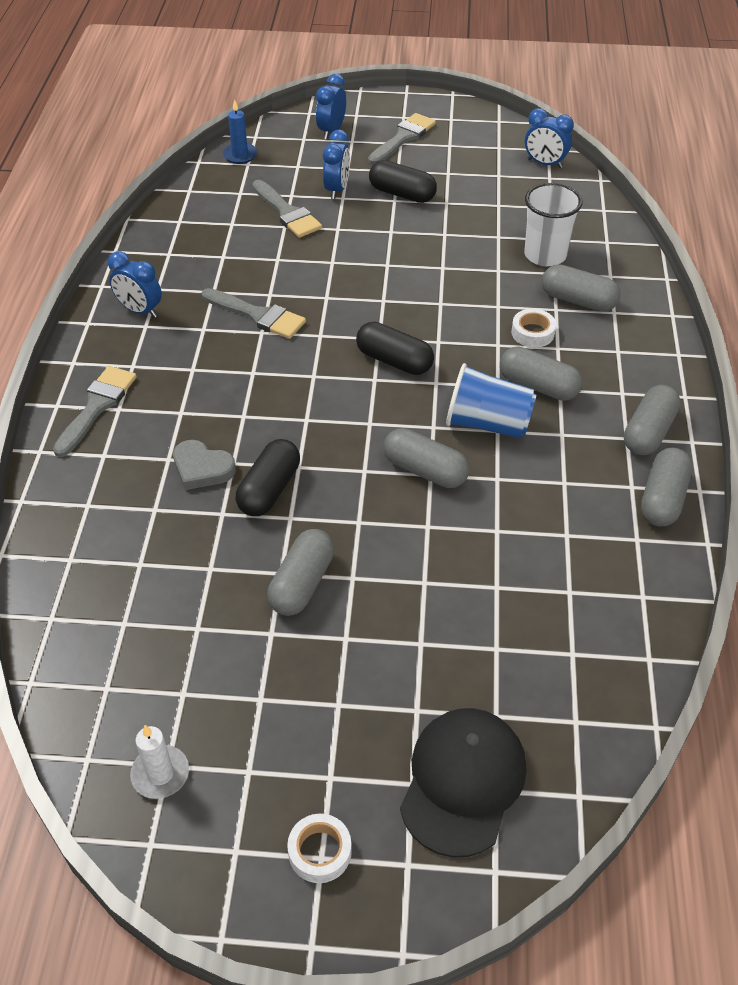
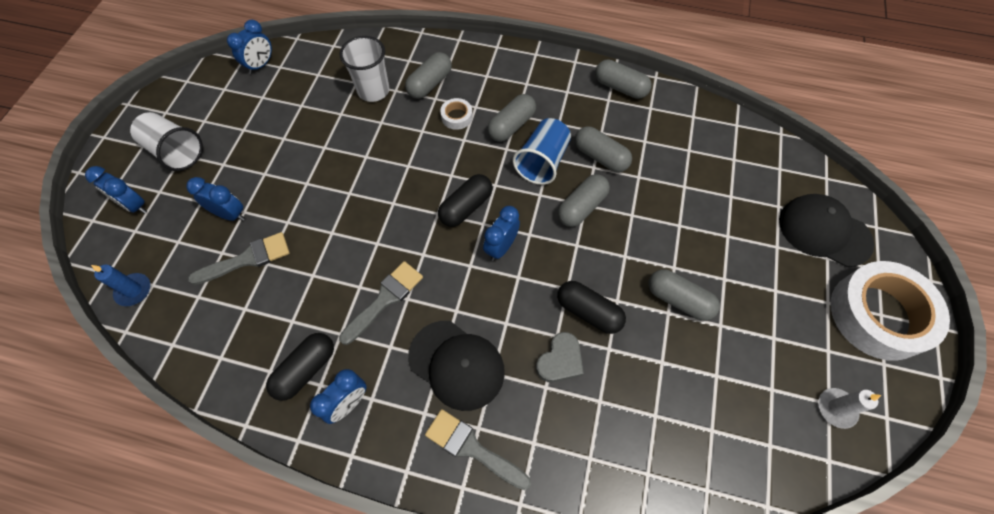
camera: 80 degrees left, 15 degrees up
(188, 382) = (456, 364): none -> black cap
(320, 852) = (878, 315): white tape -> white tape, size x2.45
(344, 399) = (501, 247): none -> blue clock
(402, 194) = (258, 166): black capsule -> black capsule (306, 369)
(403, 138) = (176, 152): grey brush -> white cup
(648, 432) = (564, 79): grey capsule -> grey capsule (600, 157)

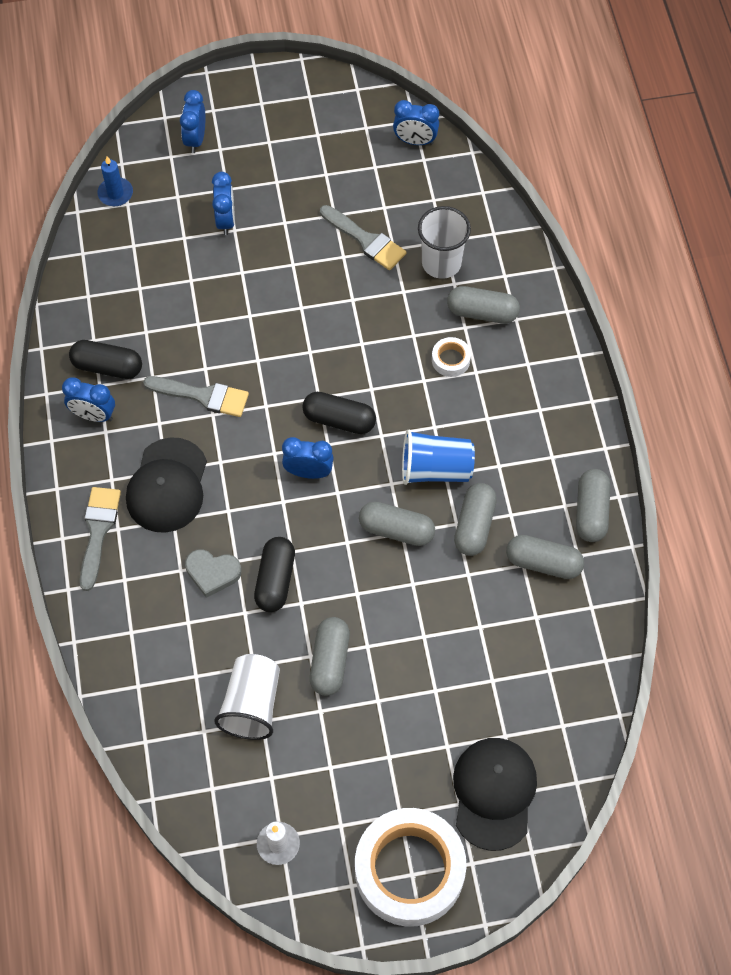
camera: 65 degrees right, 0 degrees up
(176, 152) = (269, 134): white cup -> white cup (252, 704)
(247, 259) = (187, 262): grey brush -> grey brush (366, 240)
(511, 126) = (468, 419): grey capsule -> grey capsule (543, 563)

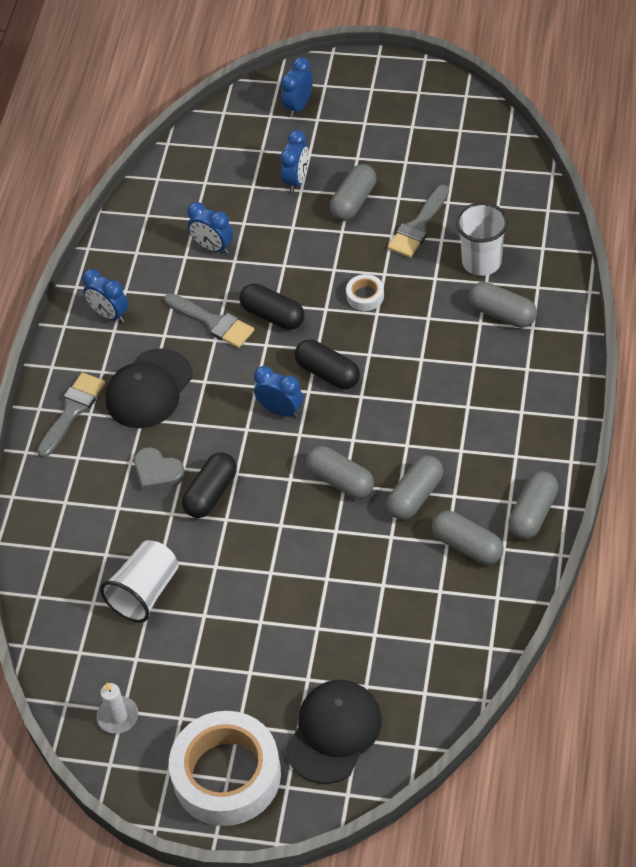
camera: 25 degrees right, 10 degrees down
(107, 367) = (139, 277): black capsule -> black capsule (273, 316)
(115, 193) = (207, 136): blue candle -> none
(330, 661) = (231, 576): grey capsule -> grey capsule (353, 201)
(366, 240) = (418, 226): grey brush -> grey brush turned 60 degrees clockwise
(415, 141) = (501, 152): blue clock -> blue clock (213, 247)
(435, 469) = (399, 438): blue cup -> none
(450, 360) = (454, 347): white tape -> white tape (365, 296)

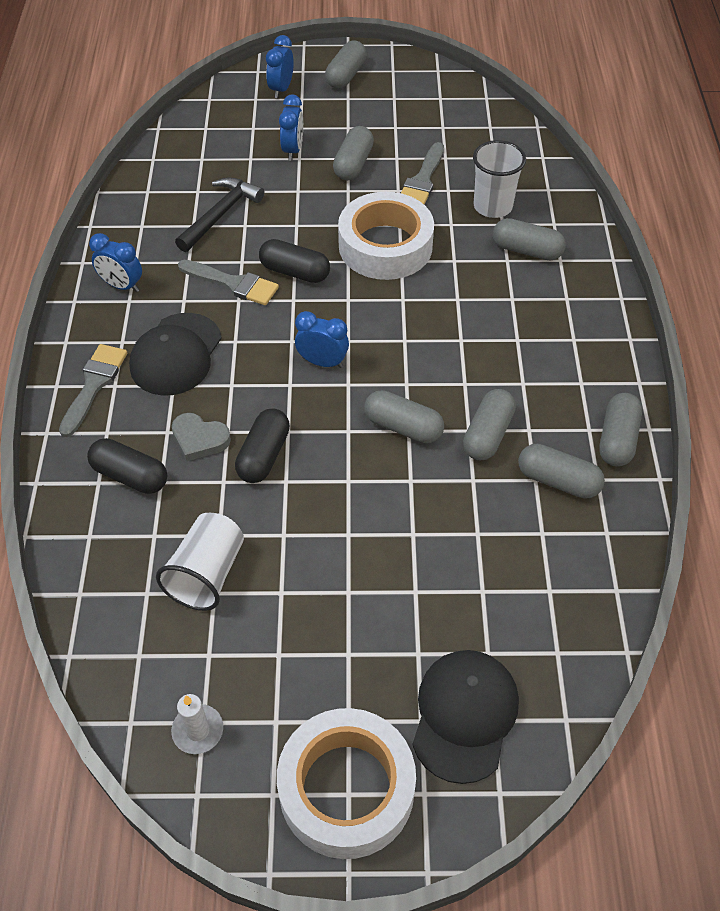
camera: 15 degrees left, 0 degrees up
(213, 247) = (220, 215): blue clock -> black hammer
(328, 373) = (364, 321): black capsule -> black capsule (130, 476)
(365, 296) = (385, 246): white tape -> white tape, size x2.45
(368, 95) = (346, 75): none -> grey capsule

